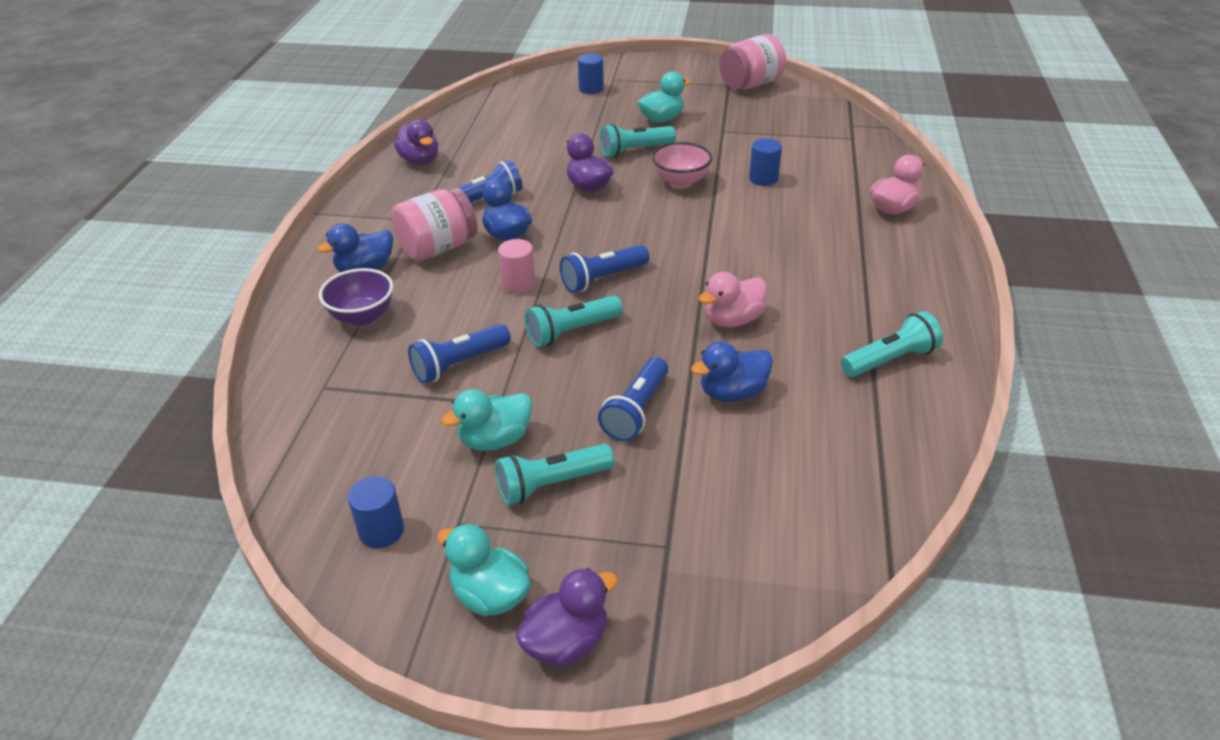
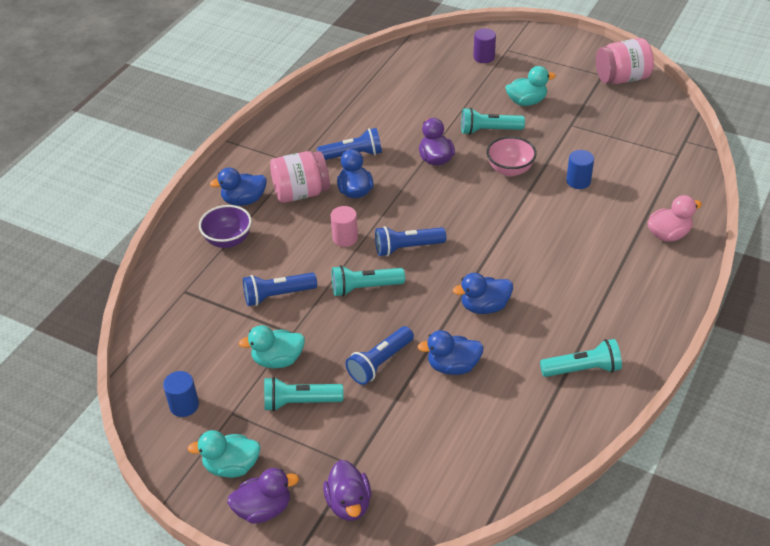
camera: 20 degrees right, 5 degrees up
(420, 161) = (319, 106): purple duck -> purple duck (349, 503)
(490, 596) = (231, 466): turquoise duck -> turquoise duck turned 60 degrees counterclockwise
(591, 89) = (484, 57): blue cylinder -> purple cylinder
(732, 320) = (484, 306): pink duck -> blue duck

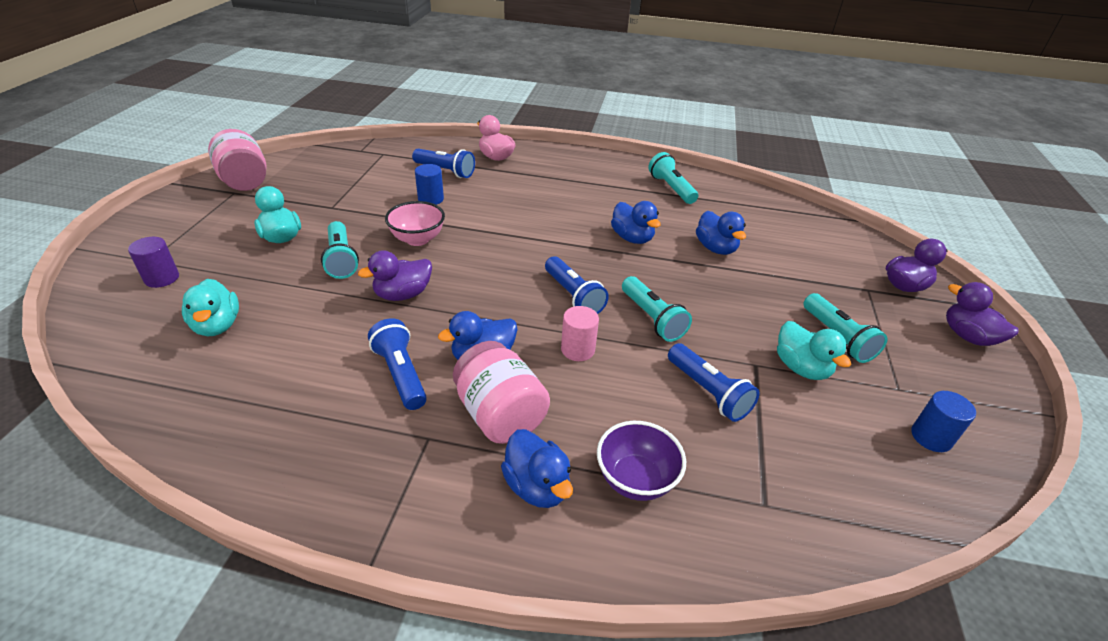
camera: 110 degrees left, 5 degrees down
(231, 466) = (954, 371): turquoise duck -> turquoise duck (217, 325)
(380, 363) = (745, 291): blue flashlight -> blue flashlight (445, 171)

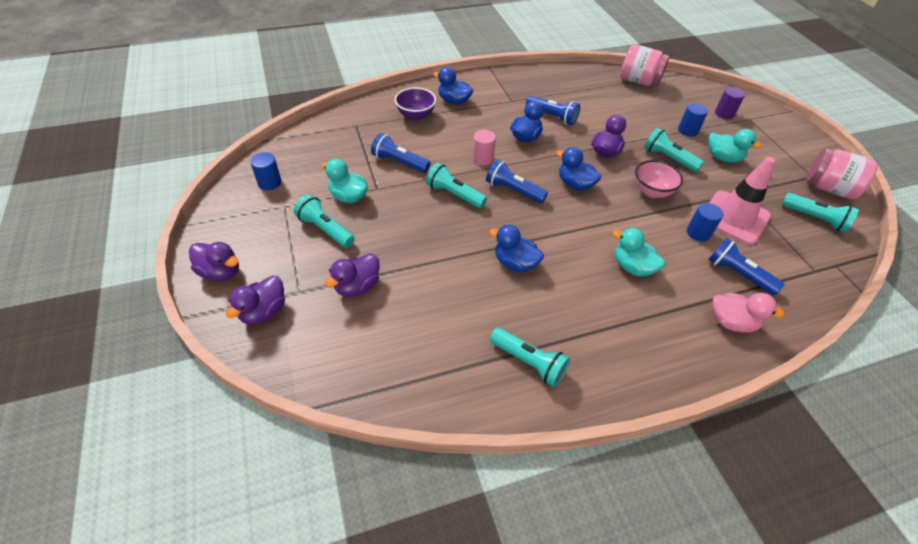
camera: 150 degrees right, 10 degrees up
(217, 325) = (658, 105): turquoise duck -> turquoise duck (632, 267)
(254, 278) = (688, 130): none -> blue cylinder
(310, 172) = (815, 219): none -> turquoise flashlight
(378, 196) = (734, 217): none -> pink traffic cone
(445, 171) = (737, 274): blue flashlight -> blue flashlight turned 45 degrees clockwise
(500, 415) = (492, 117): pink jar -> pink jar (639, 81)
(715, 248) = (441, 283): blue duck -> blue duck (575, 184)
(804, 273) = (357, 286): none -> purple duck

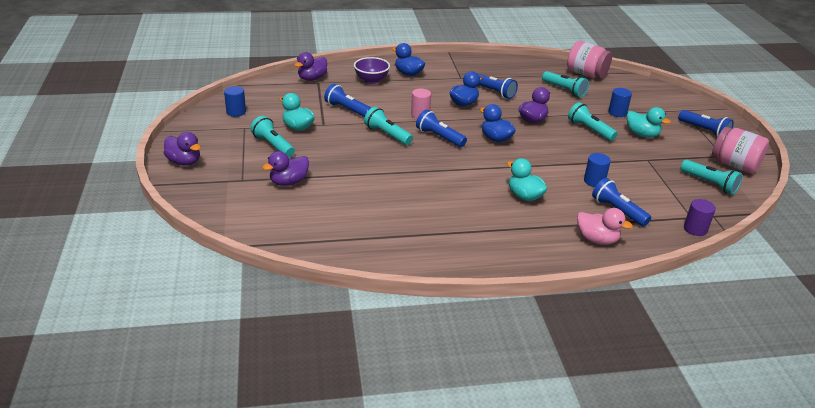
camera: 10 degrees right, 15 degrees down
(264, 312) = (212, 188): purple duck -> purple duck (312, 78)
(515, 263) = (423, 182): blue duck -> none
(529, 362) = (412, 242): turquoise flashlight -> turquoise flashlight (564, 90)
(652, 191) = (564, 150): pink bowl -> none
(724, 113) = (658, 104): purple cylinder -> purple cylinder (695, 229)
(734, 217) = (632, 175): pink traffic cone -> none
(782, 144) = (704, 131): none -> blue flashlight

